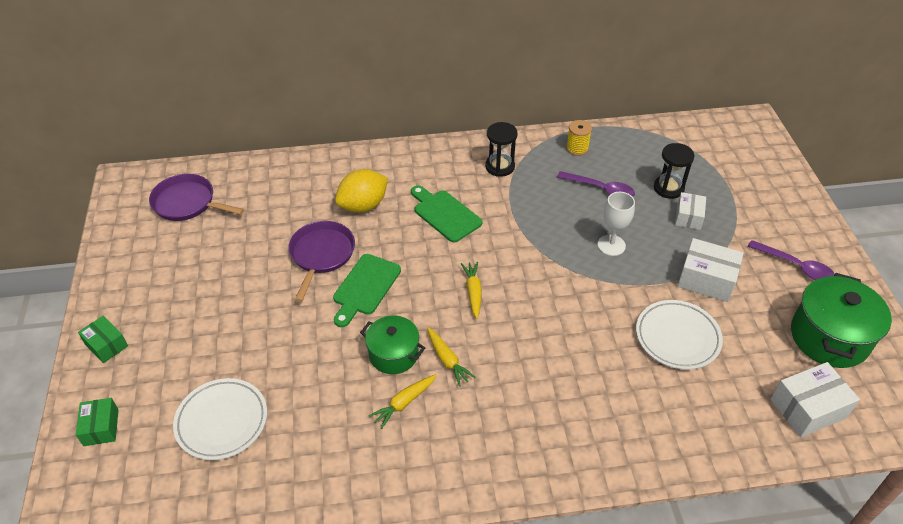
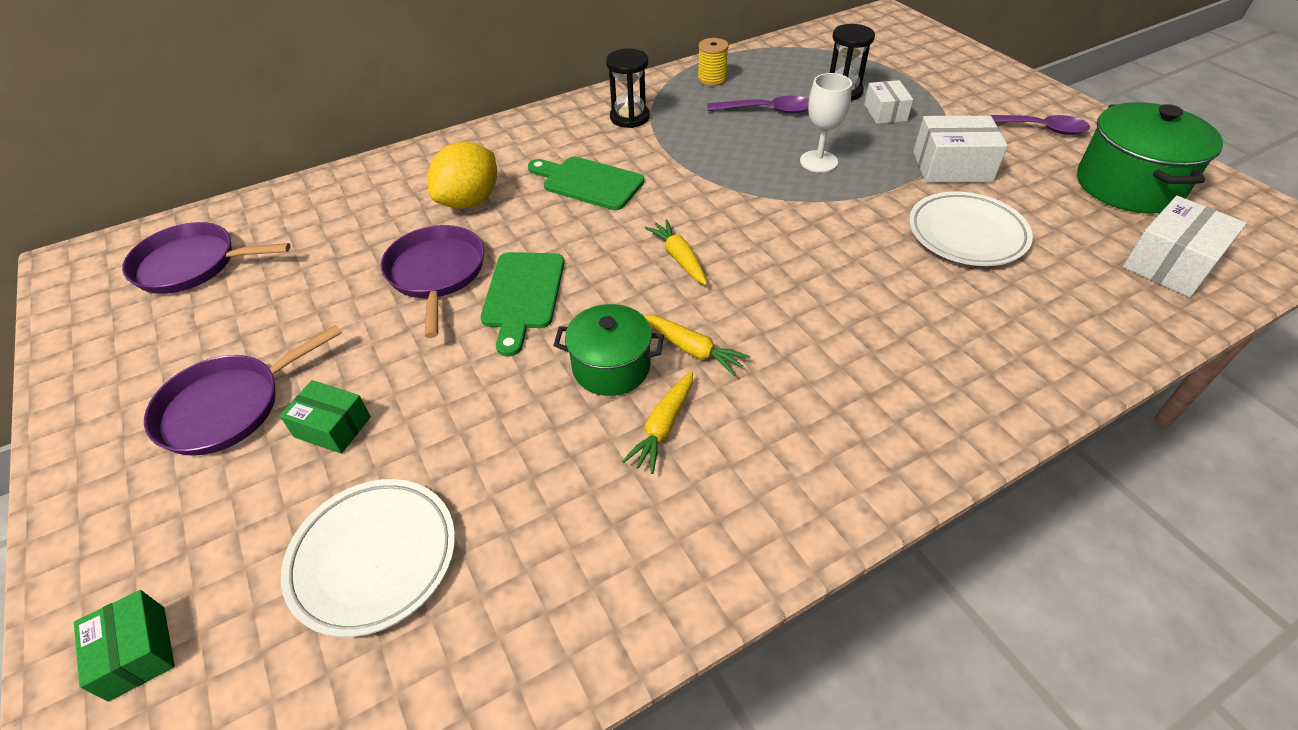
camera: 20 degrees left, 0 degrees up
(106, 345) = (108, 507): green box -> green box (333, 427)
(179, 306) = (227, 407): none -> purple pan

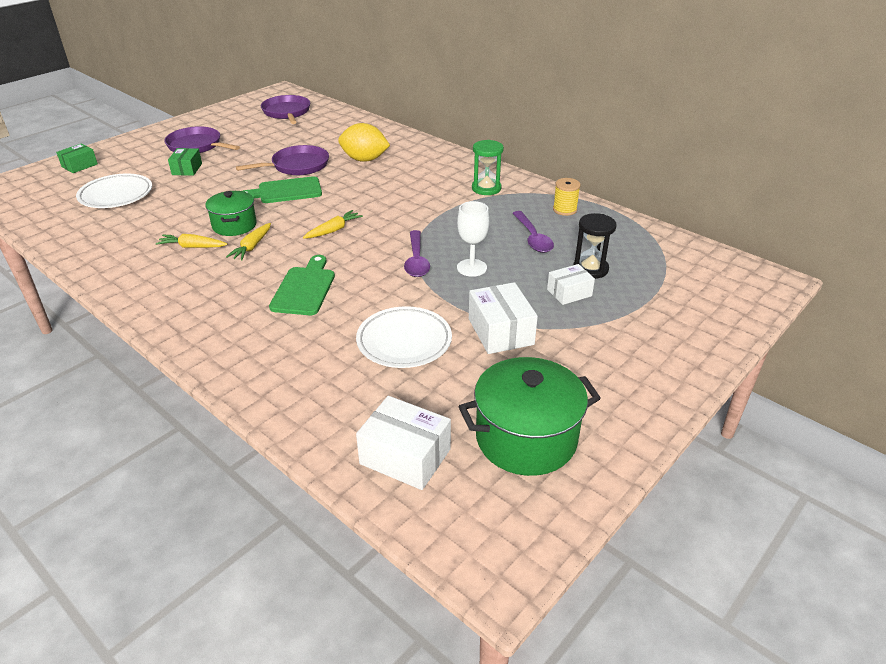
camera: 70 degrees right, 10 degrees down
(588, 182) = (400, 189): green cutting board -> green cutting board (304, 288)
(630, 117) = (486, 188): black hourglass -> green hourglass
(1035, 128) = (599, 380): purple spoon -> purple spoon (416, 260)

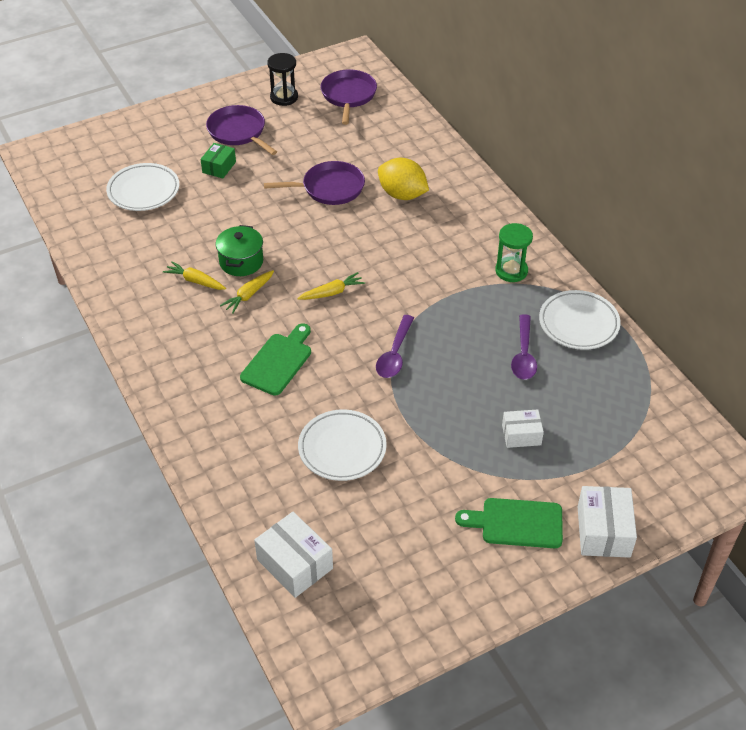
camera: 20 degrees right, 10 degrees up
(79, 165) = (119, 137): green box -> none
(286, 191) = (305, 224): green cutting board -> green cutting board (516, 523)
(471, 268) = (443, 378): white goblet -> none
(500, 331) = (433, 462): white box -> white box (603, 531)
(526, 438) = (398, 578): green pot -> none
(564, 210) = (578, 323): yellow spool -> white plate
(590, 269) = (559, 411): black hourglass -> black hourglass (284, 97)

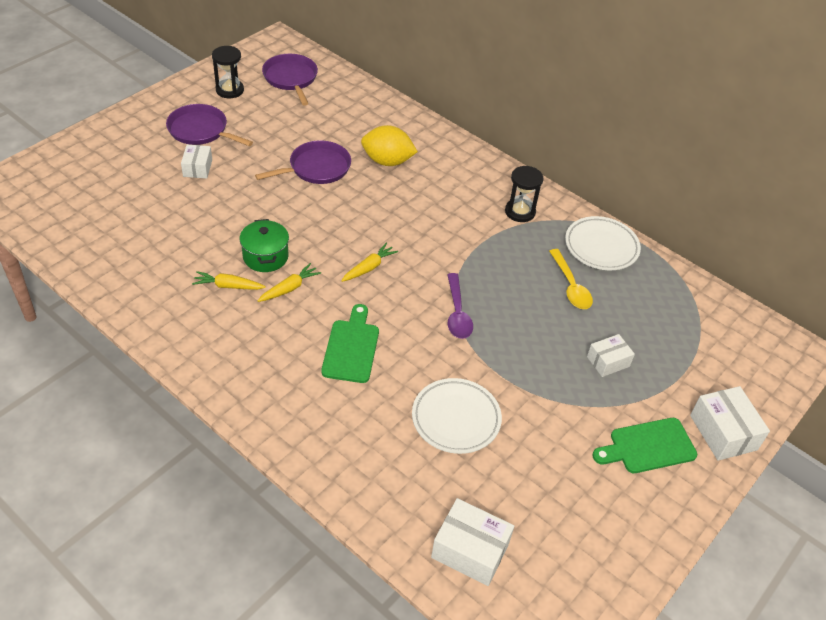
camera: 25 degrees left, 0 degrees up
(143, 191) = (130, 206): white plate -> none
(219, 167) = (197, 168): green box -> white box
(249, 295) = (289, 288): yellow carrot -> yellow carrot turned 150 degrees counterclockwise
(511, 271) = (520, 212): green hourglass -> black hourglass
(523, 354) = (570, 286): purple spoon -> yellow spoon

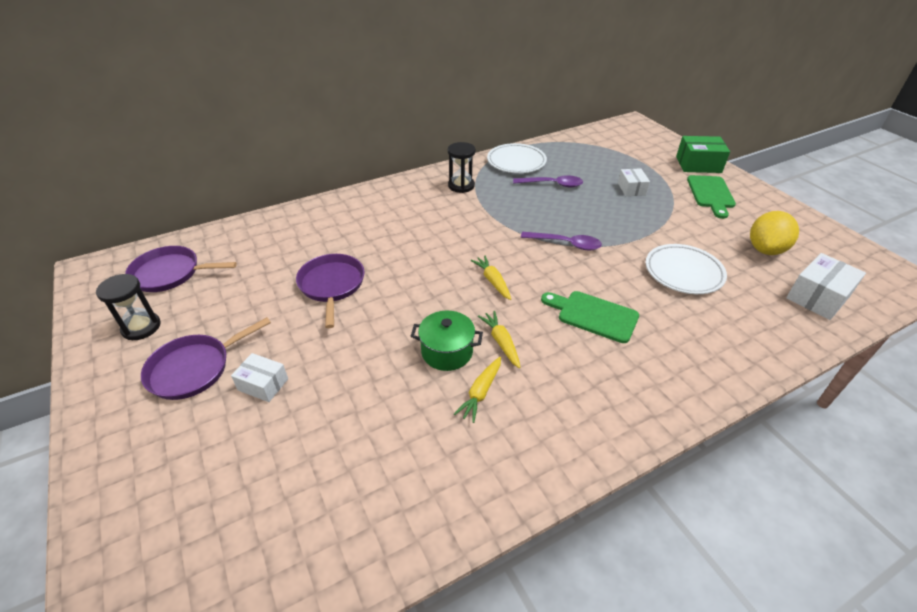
camera: 65 degrees left, 5 degrees down
(387, 161) = (354, 238): yellow lemon -> yellow lemon (765, 249)
(570, 286) = (552, 184): yellow spoon -> purple spoon
(723, 432) = (698, 164): white box -> green box

